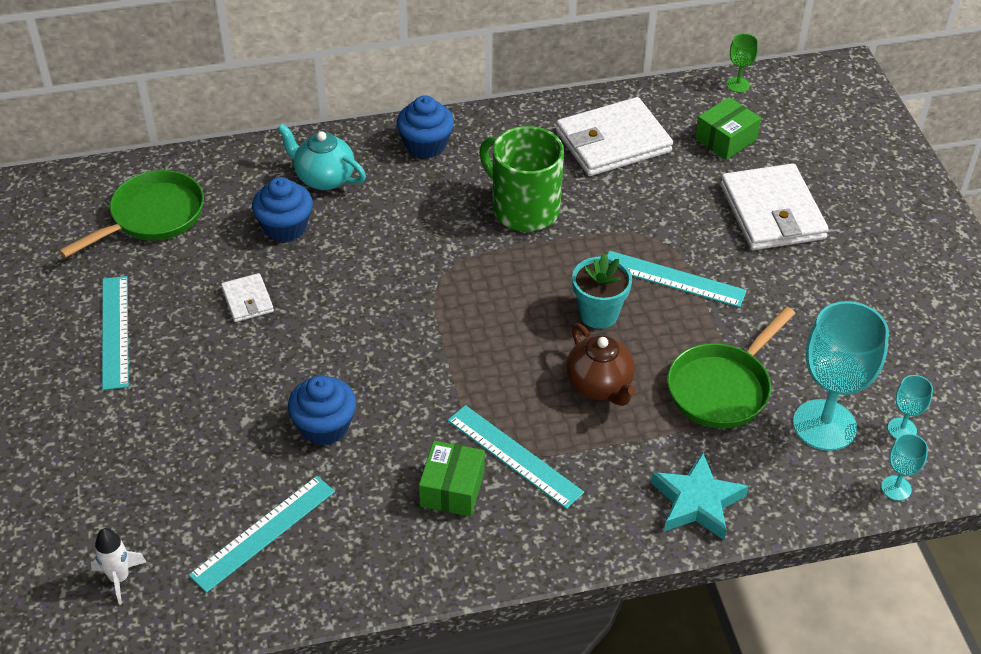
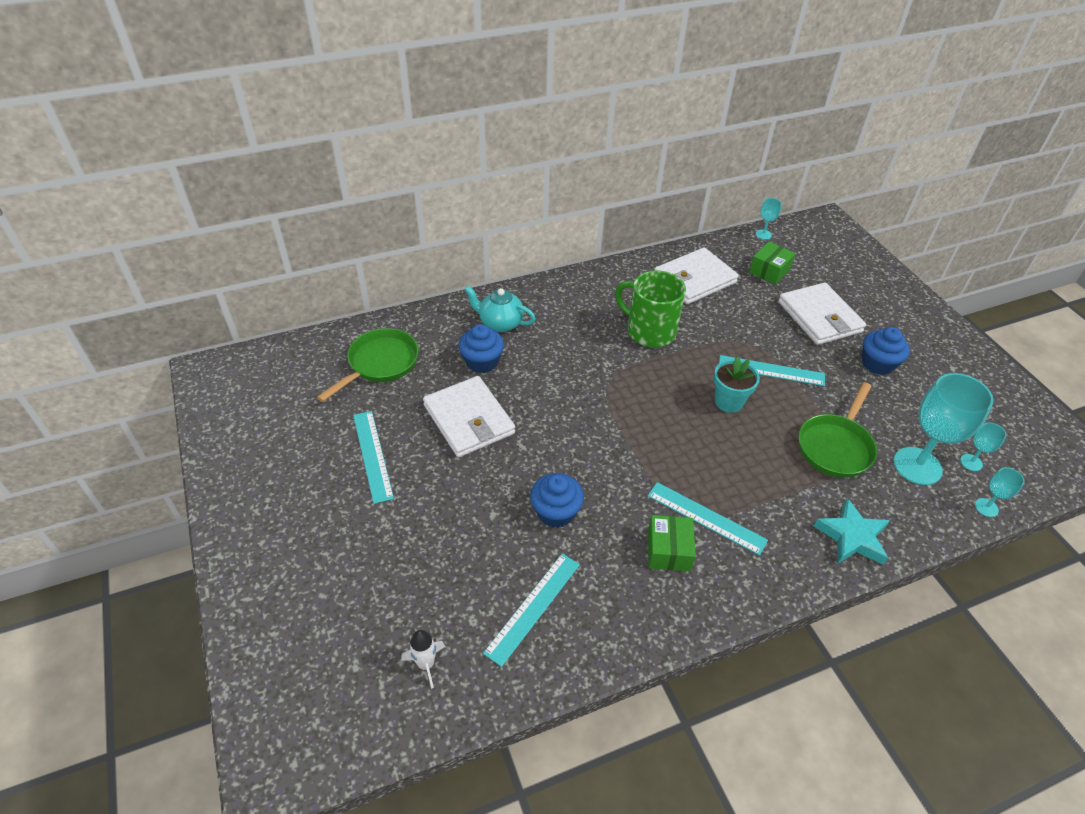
camera: 10 degrees left, 0 degrees up
(247, 300) = (469, 419): white wallet -> white wallet, size x2.06
(426, 145) = (566, 293): blue cupcake -> blue cupcake (877, 364)
(599, 385) = (748, 455): brown teapot -> none
(738, 85) = (763, 234): green goblet -> turquoise goblet

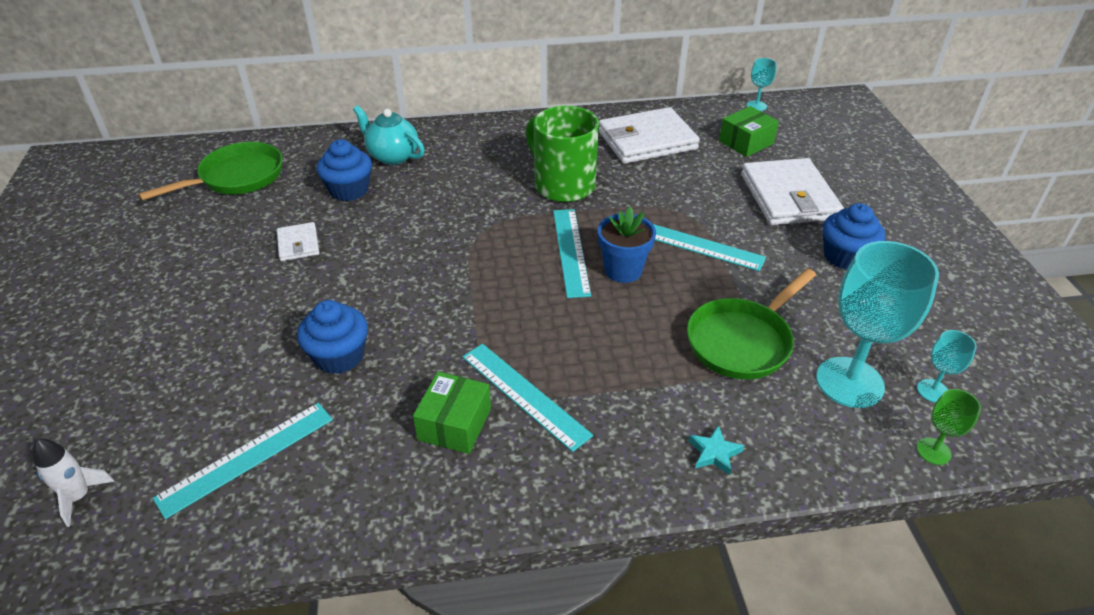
camera: 15 degrees right, 5 degrees down
(372, 455) = (169, 264): turquoise ruler -> turquoise ruler (571, 251)
(469, 419) = (298, 244): white wallet -> white wallet, size x0.49
(728, 401) = (623, 270): turquoise flower pot -> blue flower pot
(852, 537) = (714, 453): turquoise star -> turquoise star, size x0.52
(986, 507) = (933, 451): turquoise goblet -> green goblet

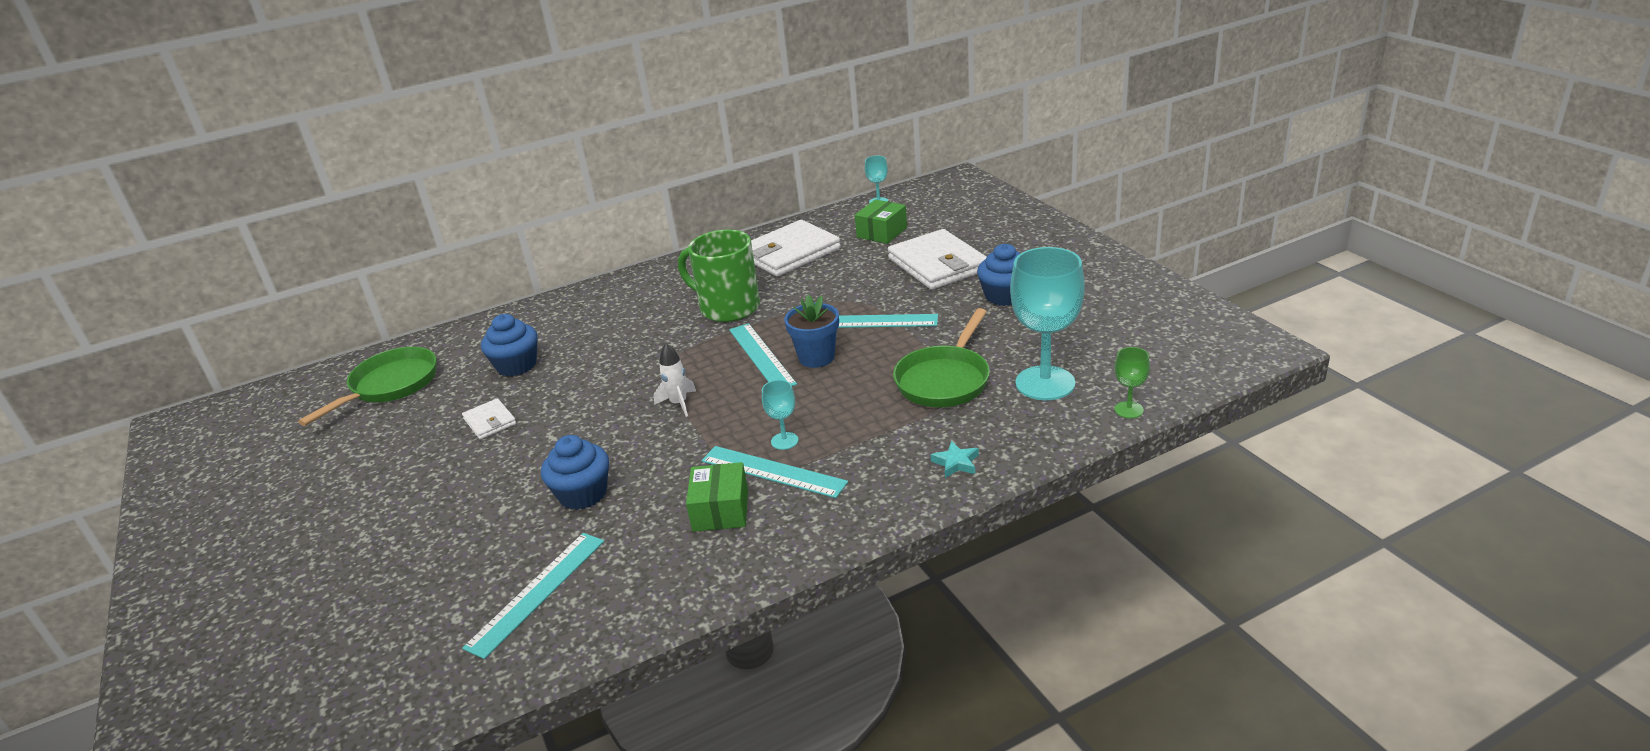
camera: 15 degrees left, 10 degrees down
(79, 497) = (386, 671): white rocket -> white rocket (679, 404)
(392, 156) = (546, 327): turquoise teapot -> none
(932, 391) = (1112, 370): turquoise goblet -> turquoise goblet (784, 441)

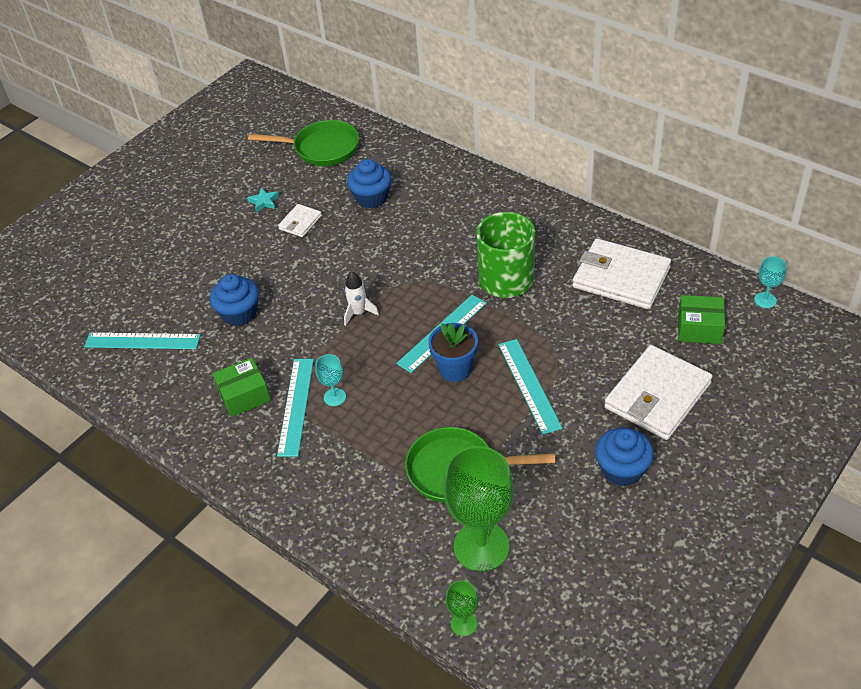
camera: 65 degrees right, 15 degrees up
(956, 463) = (343, 517): turquoise star -> turquoise star (264, 202)
(1045, 383) = (481, 546): turquoise goblet -> green goblet

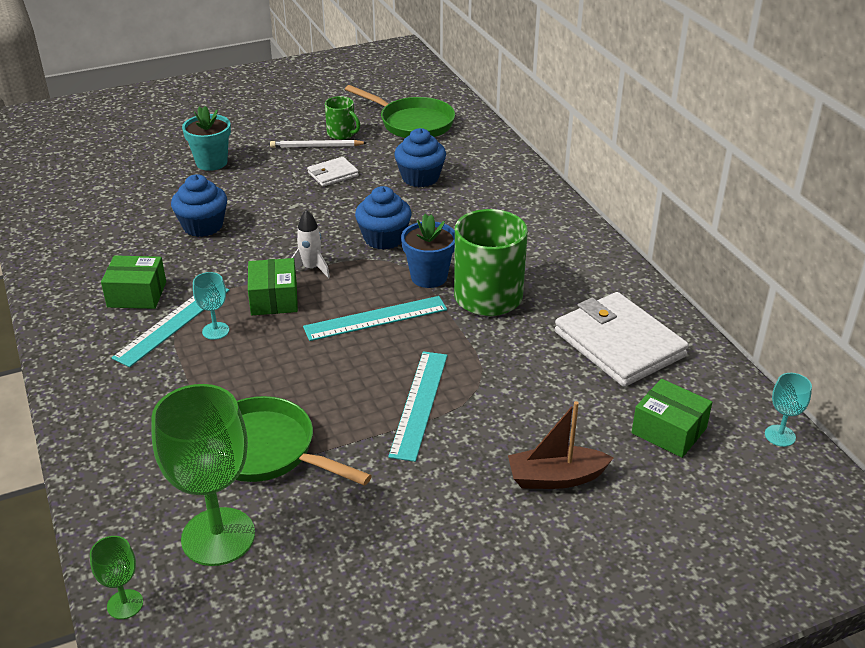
camera: 25 degrees right, 10 degrees down
(142, 341) = (99, 215): turquoise ruler -> none
(190, 252) = (211, 162): none -> turquoise flower pot
(264, 202) = (316, 146): turquoise star -> white pencil
(274, 181) = (342, 134): none -> green mug
(354, 351) = (274, 299): none -> green box
(455, 369) = (356, 356): blue flower pot -> blue flower pot (429, 277)
(622, 469) = (444, 534): blue cupcake -> blue cupcake (384, 238)
(657, 396) = (556, 478): white wallet -> brown boat

